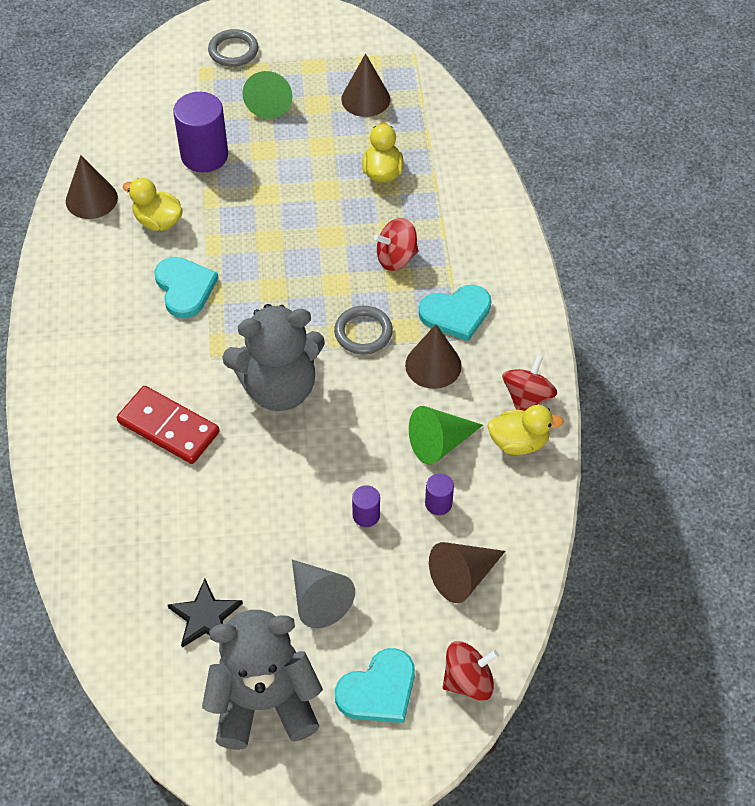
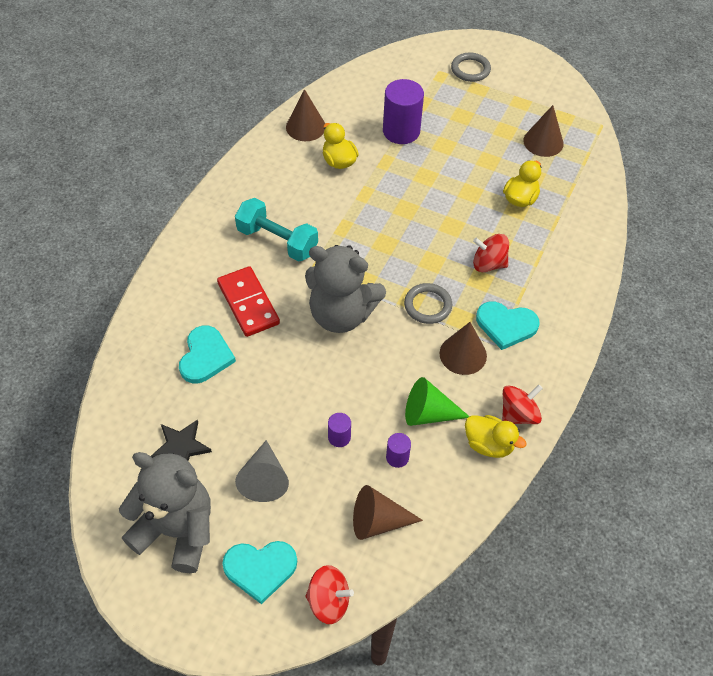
camera: 30 degrees right, 0 degrees up
(151, 343) = (277, 241): none -> turquoise dumbbell
(185, 288) = (325, 214): turquoise heart -> turquoise heart (205, 356)
(270, 101) = (472, 114): green cone -> none

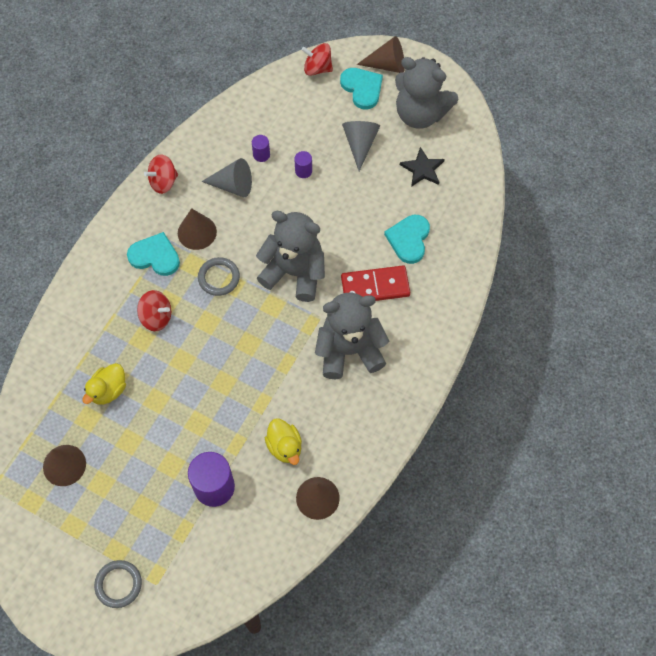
camera: 175 degrees left, 10 degrees up
(248, 303) = (375, 286): red domino -> red domino turned 75 degrees counterclockwise
(260, 569) = (362, 88): turquoise heart -> turquoise heart turned 60 degrees clockwise
(277, 241) = (349, 350): turquoise dumbbell -> grey teddy bear
(378, 521) = (280, 113): brown cone -> brown cone (387, 65)
(428, 413) = (233, 185): green cone -> grey cone
(489, 444) = (191, 161): yellow duck -> none

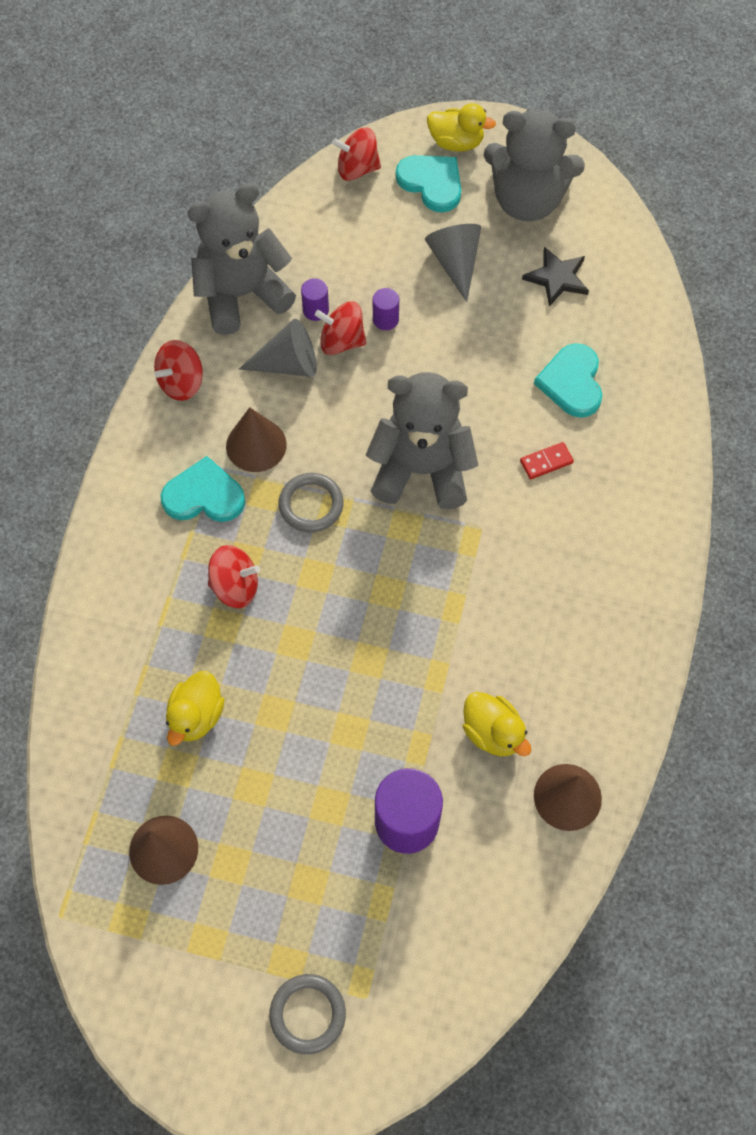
camera: 15 degrees left, 0 degrees up
(271, 178) = (341, 341): none -> red spinning top
(349, 350) = (540, 564): grey teddy bear -> grey teddy bear (242, 294)
(375, 286) = (546, 462): red domino -> red domino, size x0.49
(387, 65) = (456, 142): brown cone -> yellow duck

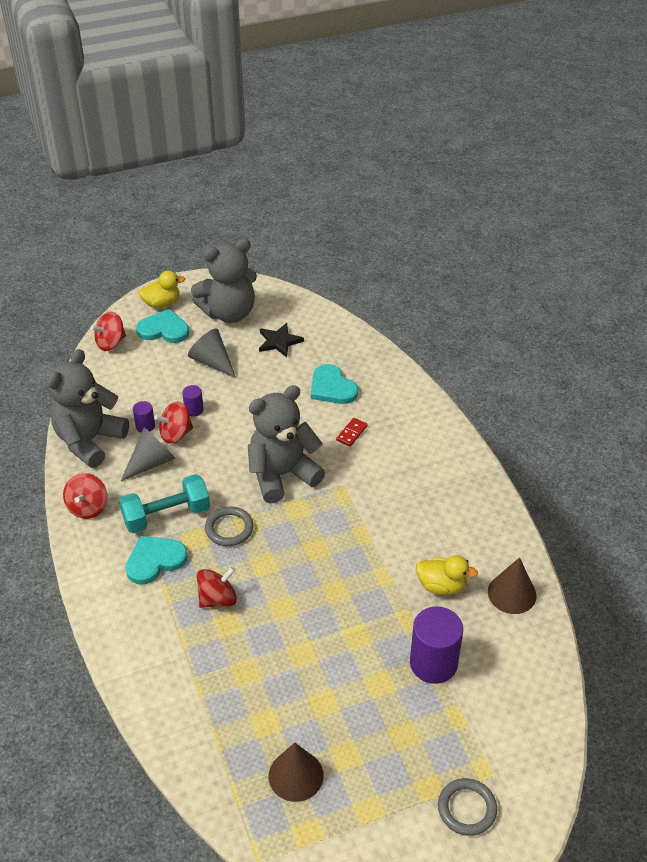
camera: 35 degrees left, 20 degrees down
(196, 716) = (253, 685): yellow duck -> none
(256, 445) = (166, 515): brown cone -> turquoise dumbbell

